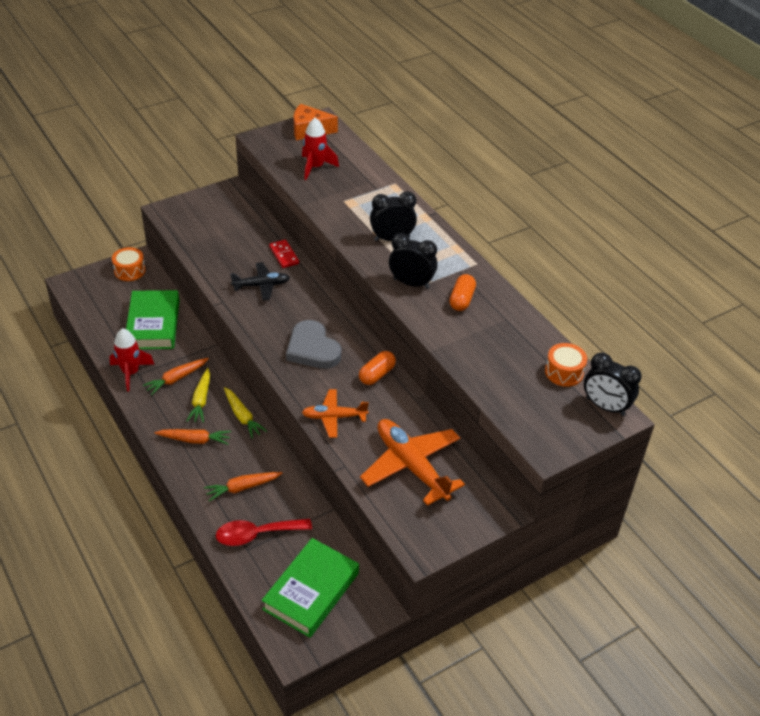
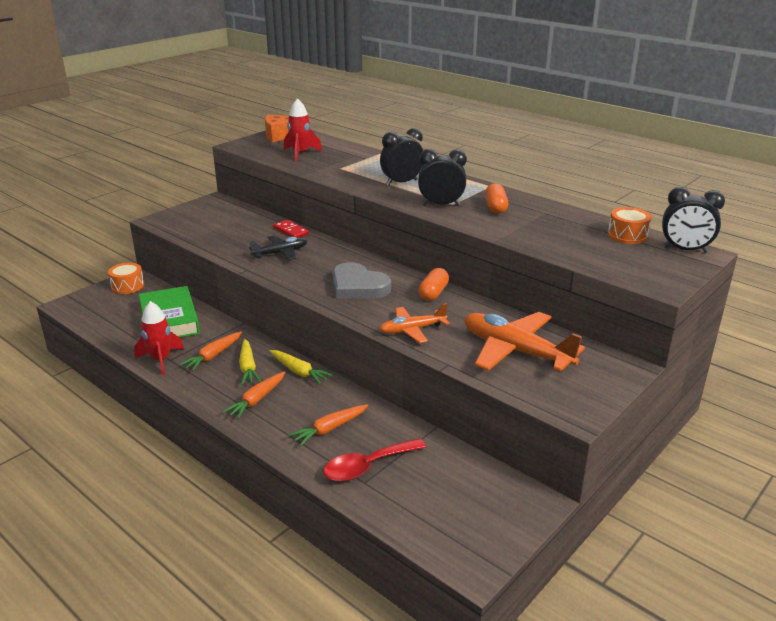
camera: 15 degrees left, 15 degrees down
(195, 440) = (257, 400): orange carrot -> orange carrot turned 135 degrees clockwise
(311, 591) = (457, 504): green book -> none

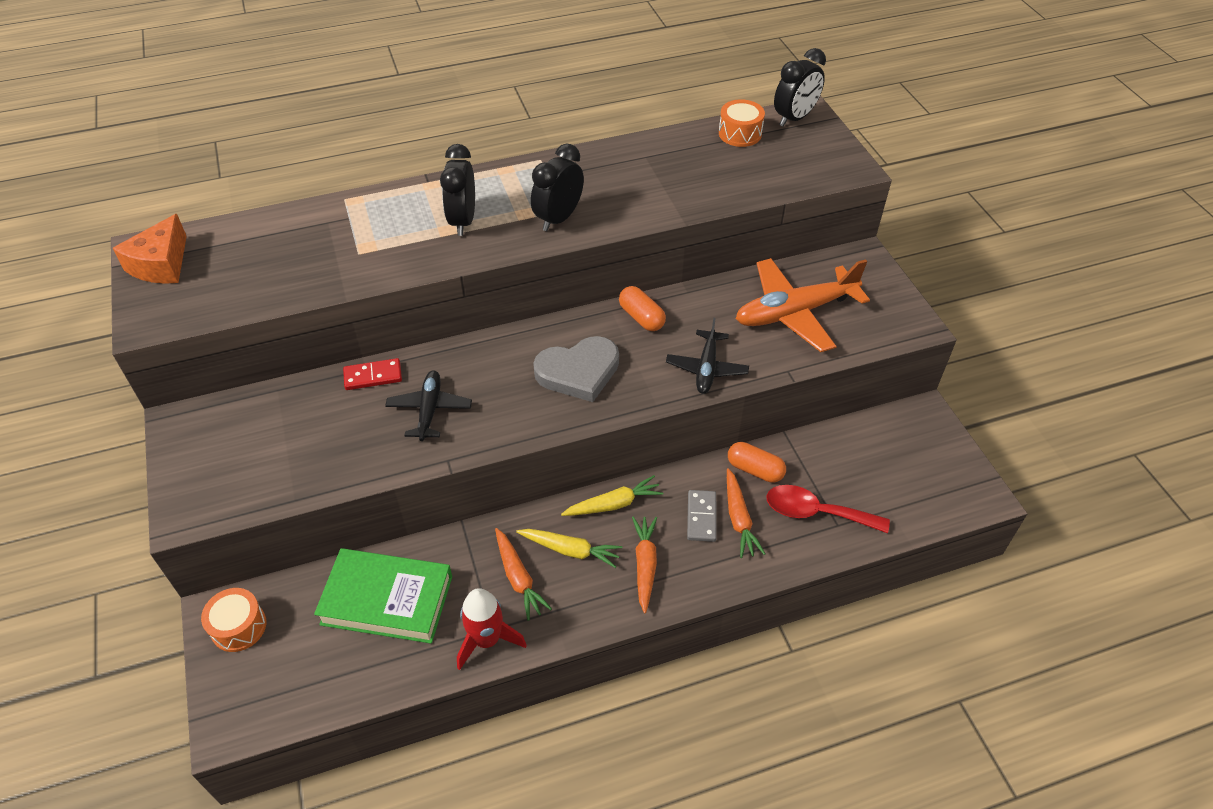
camera: 60 degrees left, 20 degrees up
(257, 400) = (645, 565): orange carrot -> orange carrot turned 150 degrees counterclockwise
(300, 154) = (262, 271): red rocket -> none
(317, 412) = (701, 517): none -> grey domino
(367, 466) = (816, 512): red spoon -> red spoon turned 105 degrees clockwise
(412, 330) = (706, 368): orange plane -> black plane
(495, 207) = (602, 183): orange capsule -> orange capsule (755, 469)

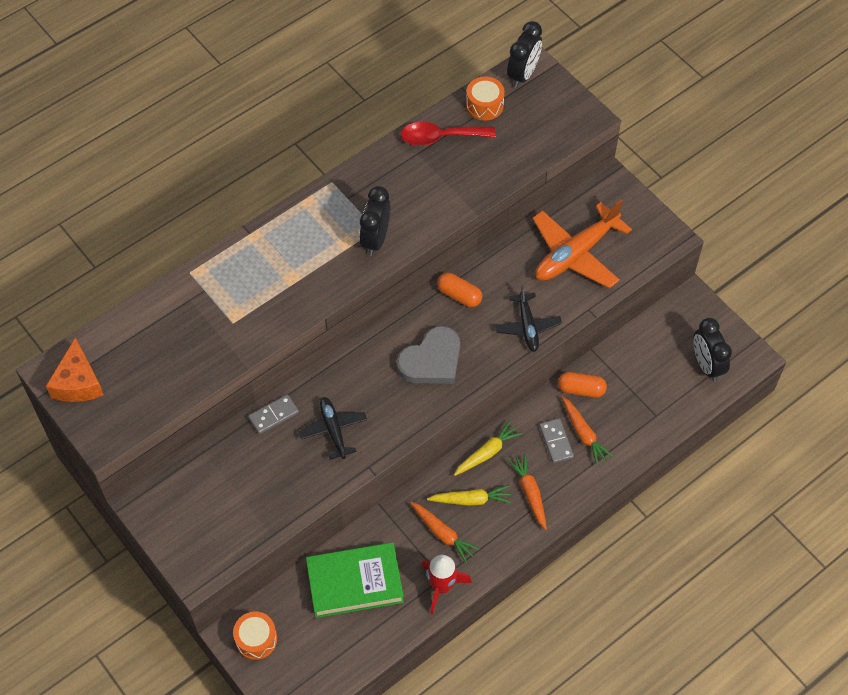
camera: 20 degrees left, 10 degrees up
(373, 376) = (273, 415): red domino -> grey domino
(463, 221) = (300, 265): black clock -> black clock (706, 365)
(816, 512) = (637, 410): red spoon -> red spoon (440, 137)

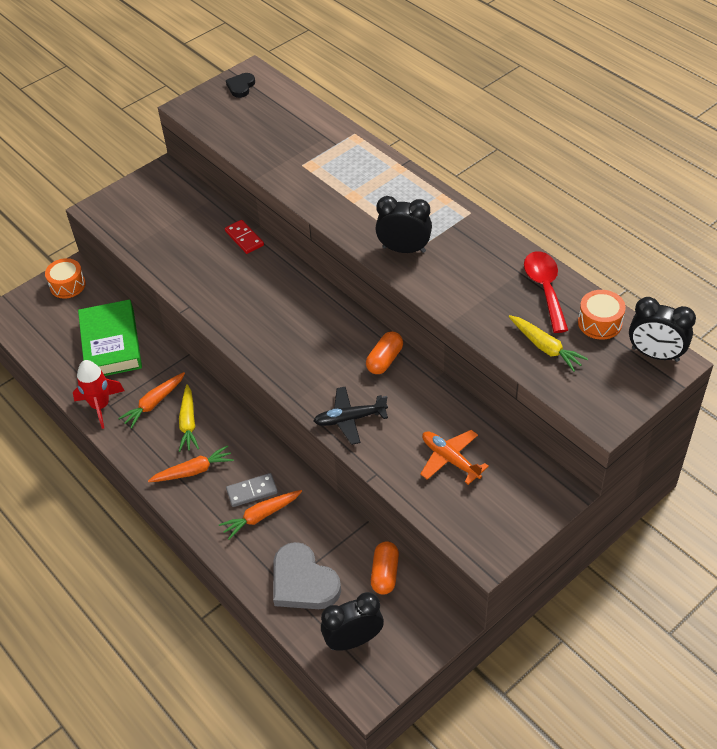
camera: 90 degrees right, 10 degrees down
(78, 382) = (241, 87): orange cheese -> black heart
(273, 415) = (244, 238): grey domino -> red domino
(333, 430) = (228, 279): black plane -> none
(431, 360) = (305, 343): grey heart -> grey heart (303, 582)
(487, 452) = (240, 433): yellow carrot -> yellow carrot (545, 347)
(575, 254) = (450, 459): orange plane -> orange plane, size x0.58
(581, 389) = (315, 512): orange capsule -> orange capsule (385, 573)

